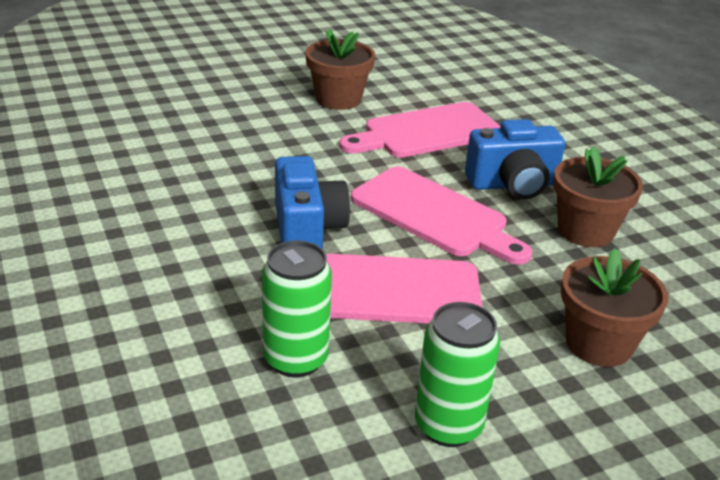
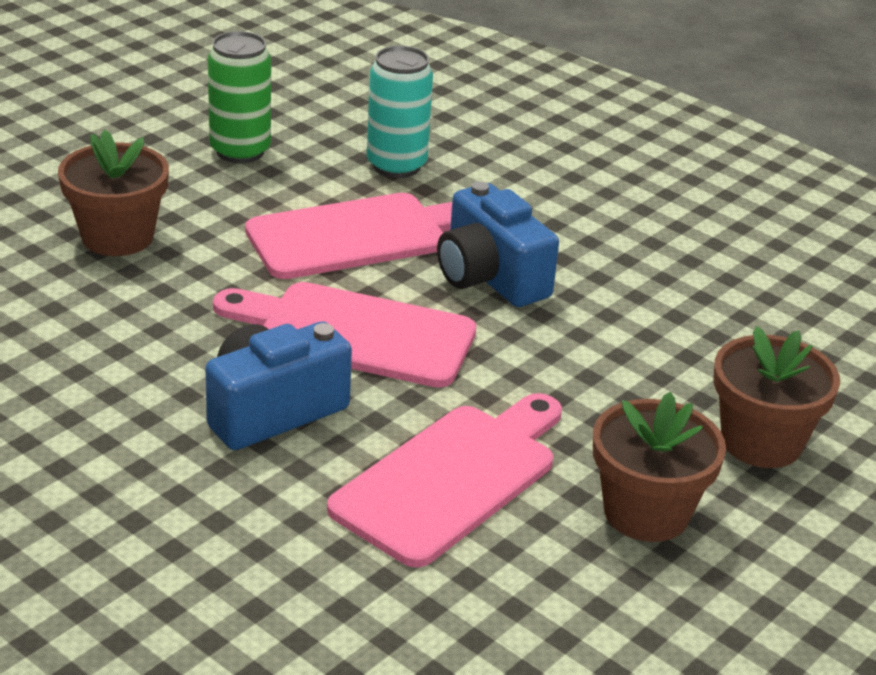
camera: 155 degrees right, 0 degrees up
(295, 359) = (396, 165): green can -> turquoise can
(585, 231) = (150, 362): brown flower pot -> brown flower pot (761, 442)

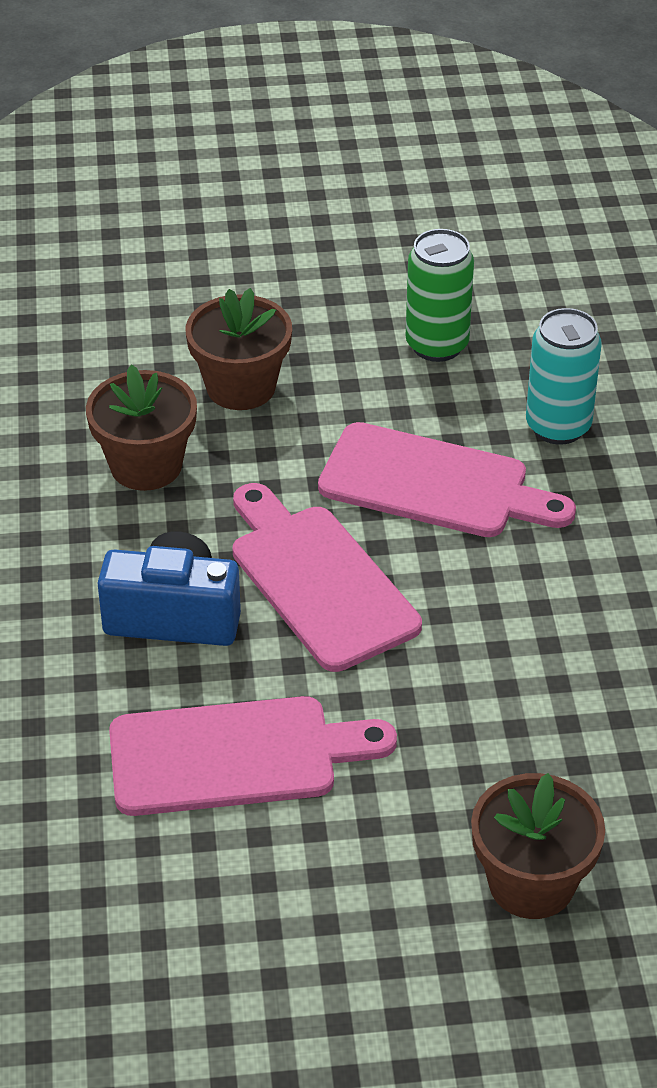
camera: 45 degrees right, 10 degrees up
(490, 278) = (498, 587): blue camera -> none
(646, 512) = (348, 881): brown flower pot -> brown flower pot (146, 465)

